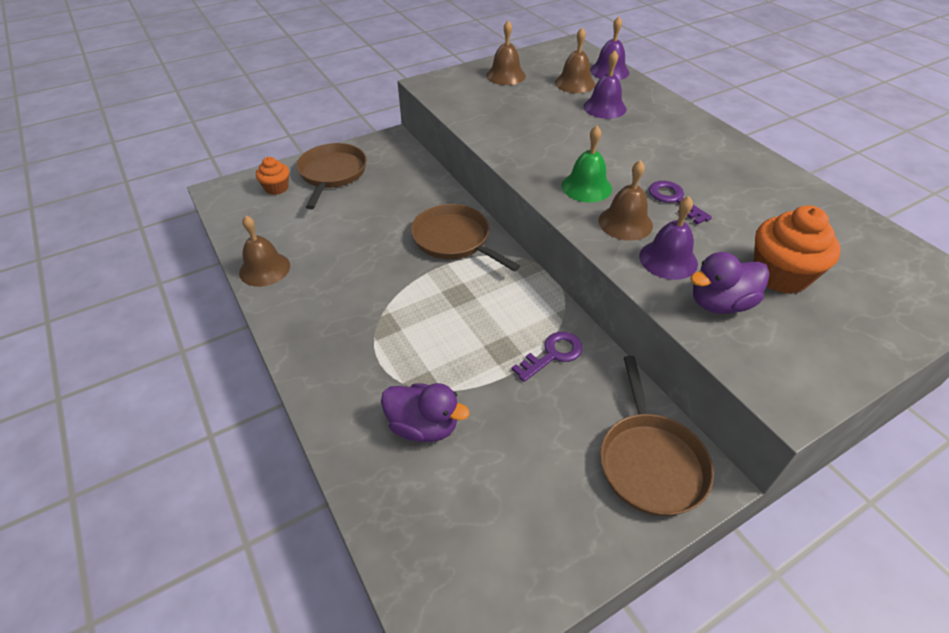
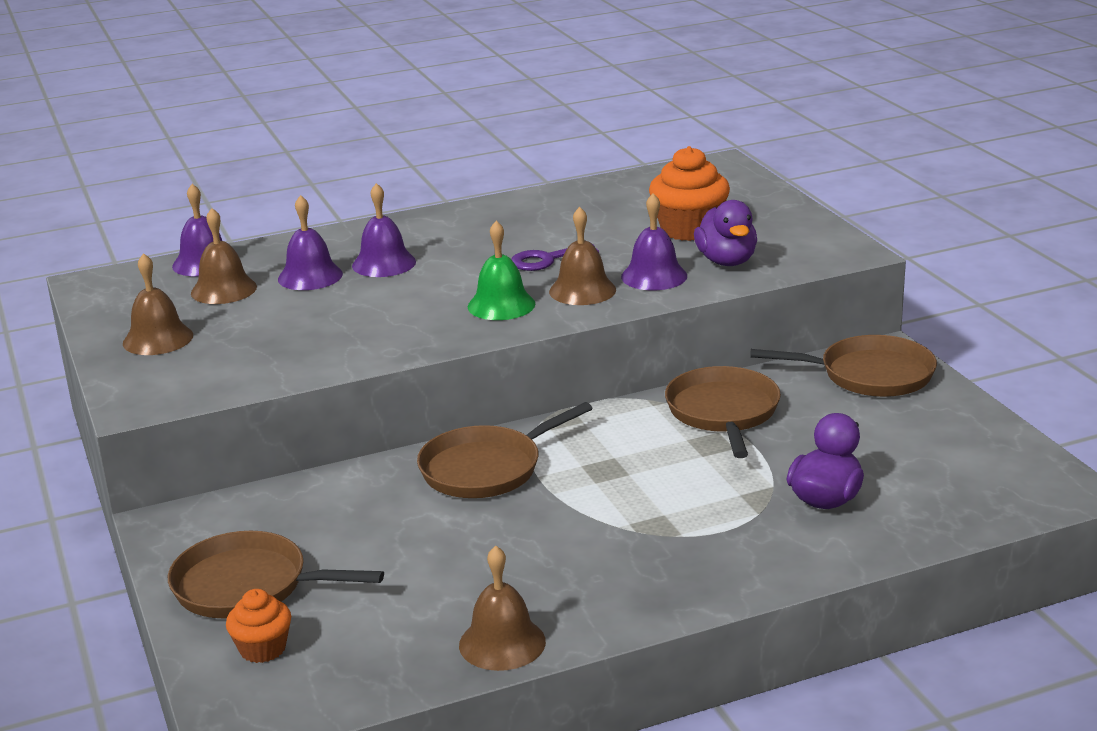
camera: 80 degrees left, 20 degrees down
(552, 355) = (723, 412): purple key -> brown pan
(636, 131) = (384, 263): none -> purple bell

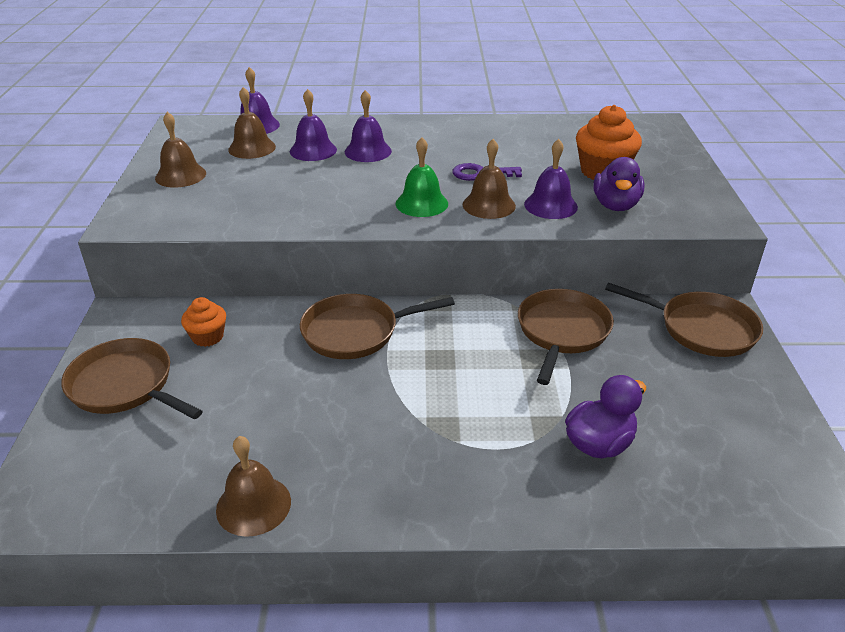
camera: 20 degrees right, 10 degrees up
(263, 649) = (90, 447): orange cupcake -> orange cupcake (207, 337)

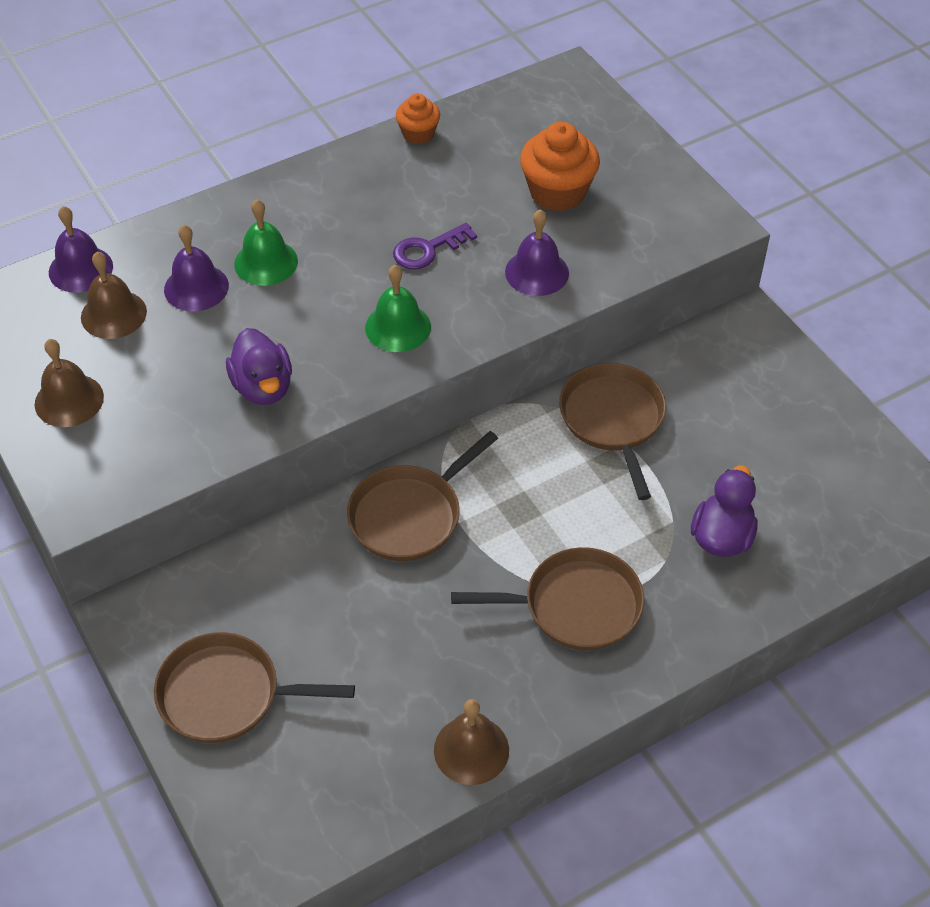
camera: 30 degrees left, 15 degrees up
(207, 337) = (257, 595): orange cupcake -> orange cupcake (418, 133)
(368, 151) = (266, 262): purple bell -> green bell
(489, 205) = (472, 299): brown bell -> none
(615, 205) = (602, 245): purple duck -> purple duck (263, 387)
(702, 329) = (738, 356): brown pan -> brown pan (575, 606)

